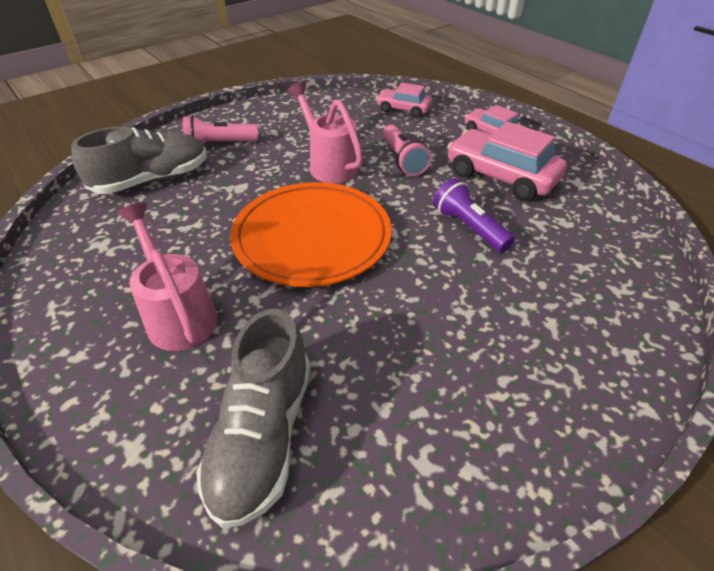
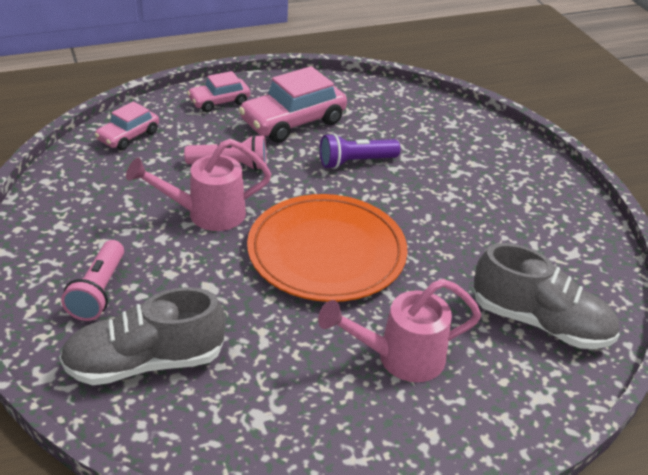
camera: 75 degrees left, 5 degrees down
(152, 180) = (145, 362): grey shoe -> grey shoe turned 90 degrees counterclockwise

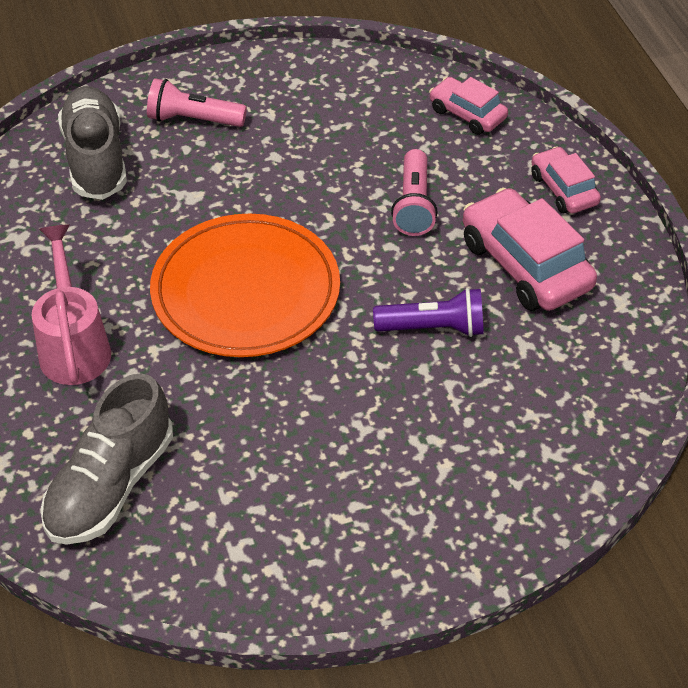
camera: 95 degrees right, 10 degrees up
(206, 214) = (316, 188): pink watering can -> none
(355, 162) = (433, 328): purple flashlight -> purple flashlight turned 105 degrees clockwise

